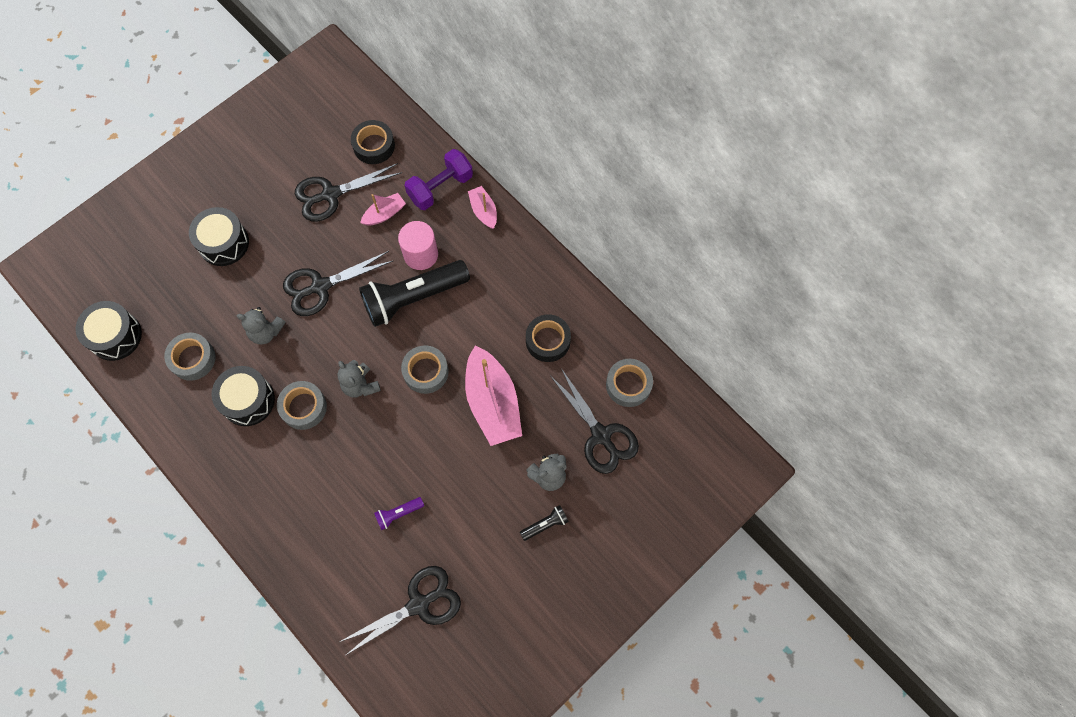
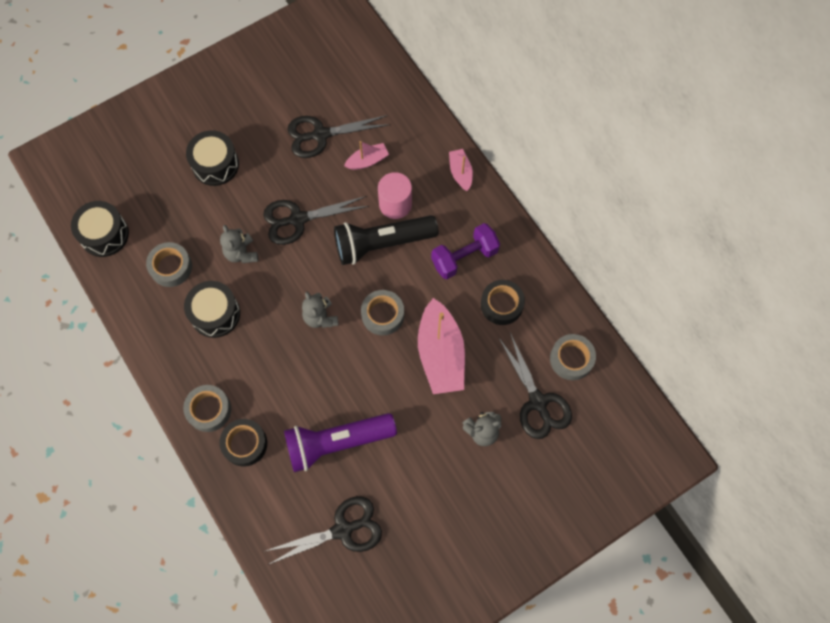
camera: 10 degrees right, 0 degrees up
(266, 332) = (241, 253): grey teddy bear -> grey teddy bear turned 45 degrees clockwise
(303, 407) = (265, 329): grey tape -> grey tape (209, 410)
(374, 146) = (367, 95): black tape -> black tape (245, 444)
(398, 514) = (337, 442): purple flashlight -> purple flashlight, size x2.37
(440, 187) = (423, 144): purple dumbbell -> purple dumbbell (464, 257)
(545, 524) = (472, 477): black flashlight -> none

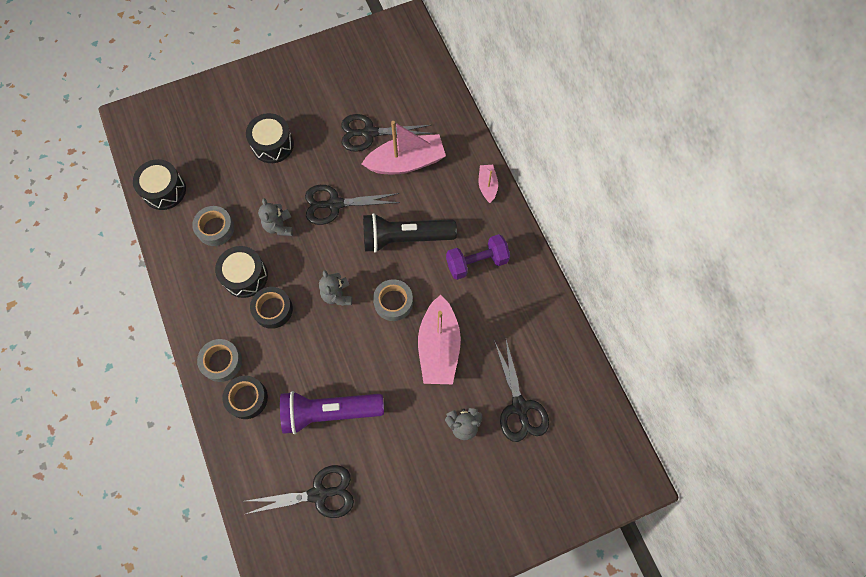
camera: 10 degrees right, 0 degrees up
(367, 161) = (406, 162): pink boat -> pink boat, size x1.98
(395, 204) = (423, 204): pink cylinder -> none
(501, 304) = (502, 311): black tape -> black tape (273, 309)
(571, 359) = (557, 372): grey tape -> none

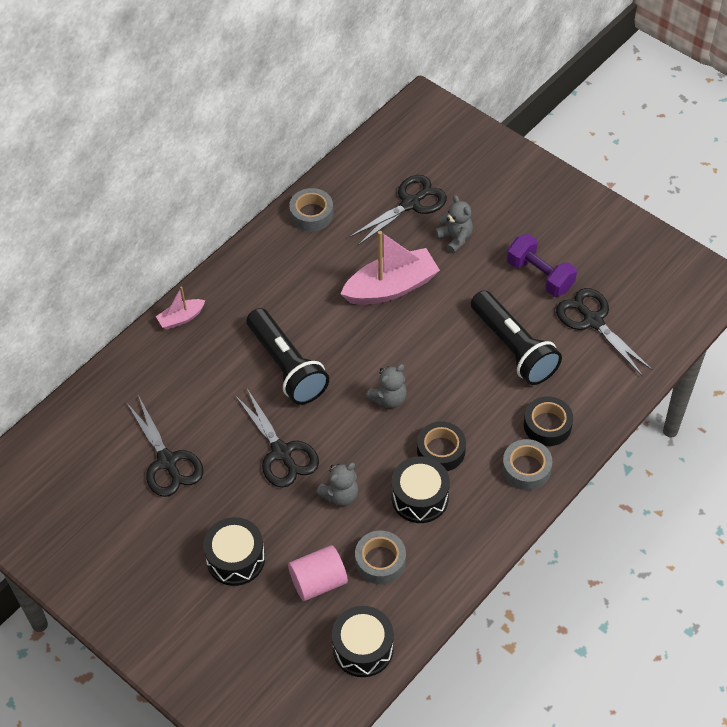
camera: 115 degrees left, 15 degrees down
(225, 185) = (318, 582): none -> pink cylinder
(329, 412) = (513, 348): purple flashlight -> black flashlight
(393, 302) = (366, 345): grey tape -> grey tape (311, 214)
(406, 162) = (189, 406): pink boat -> none
(476, 262) = (279, 292): purple dumbbell -> purple dumbbell (539, 275)

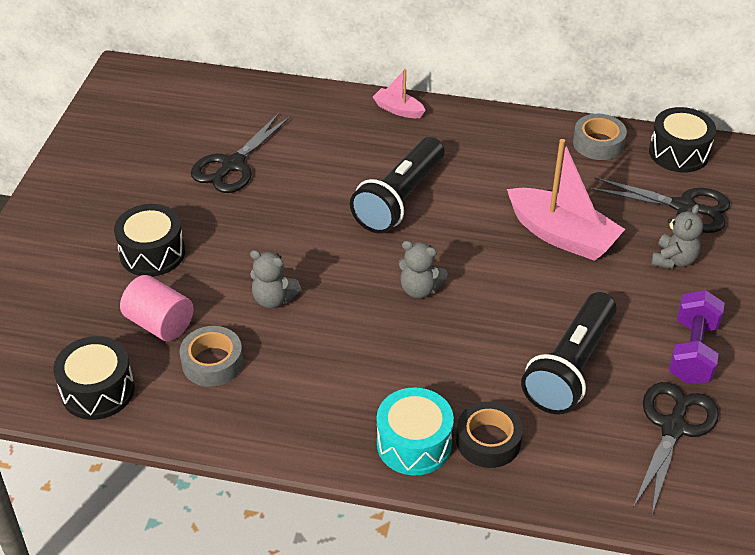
camera: 60 degrees right, 10 degrees down
(281, 453) = (295, 236): black scissors -> none
(420, 497) = (312, 364): black drum -> black drum (678, 153)
(441, 450) = (384, 358): black tape -> none
(526, 468) = (414, 444): grey tape -> turquoise drum

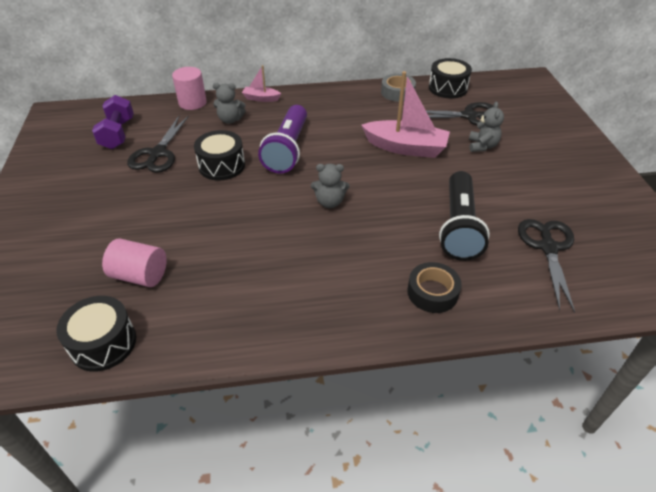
camera: 20 degrees left, 0 degrees up
(152, 253) = (116, 225): black drum -> black drum (222, 165)
(212, 362) = (195, 293): grey tape -> none
(273, 299) = (225, 235): grey teddy bear -> grey teddy bear (230, 120)
(304, 96) = (192, 103): none -> pink cylinder
(399, 199) = (287, 149): black flashlight -> purple flashlight
(414, 444) = (380, 310): turquoise drum -> none
(692, 352) = (528, 197): purple dumbbell -> purple dumbbell (118, 134)

